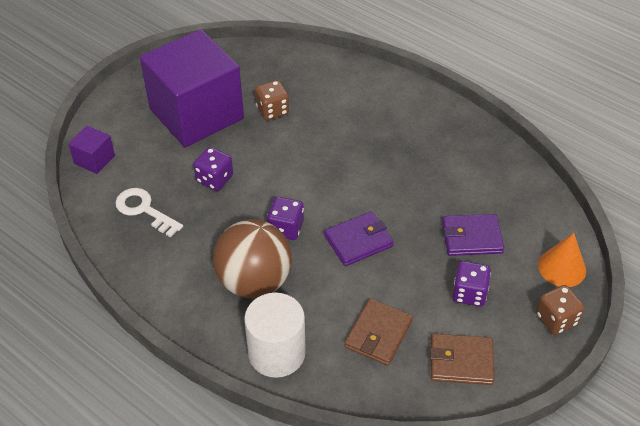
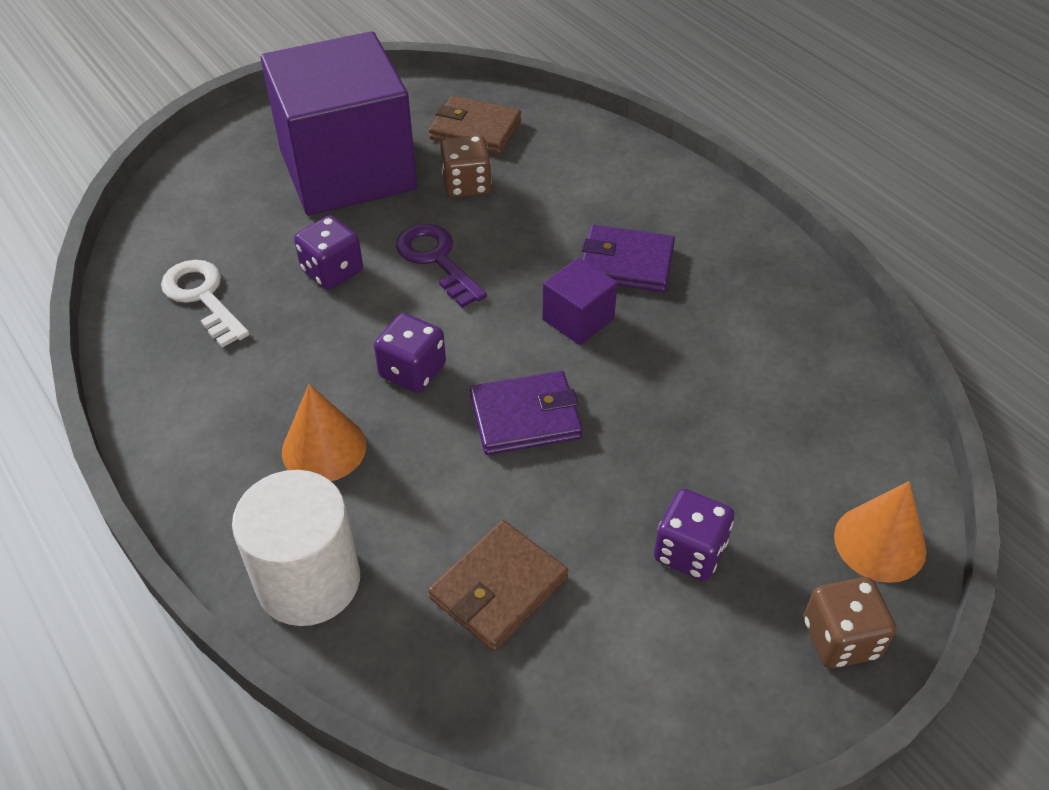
camera: 15 degrees right, 0 degrees up
(94, 159) = (165, 209): purple cube -> purple cube (578, 319)
(254, 281) = (324, 448): brown ball -> orange cone
(273, 160) = (437, 260): none -> purple key
(461, 361) = (632, 677): brown wallet -> brown wallet (475, 130)
(471, 237) = (727, 452): purple wallet -> purple wallet (626, 263)

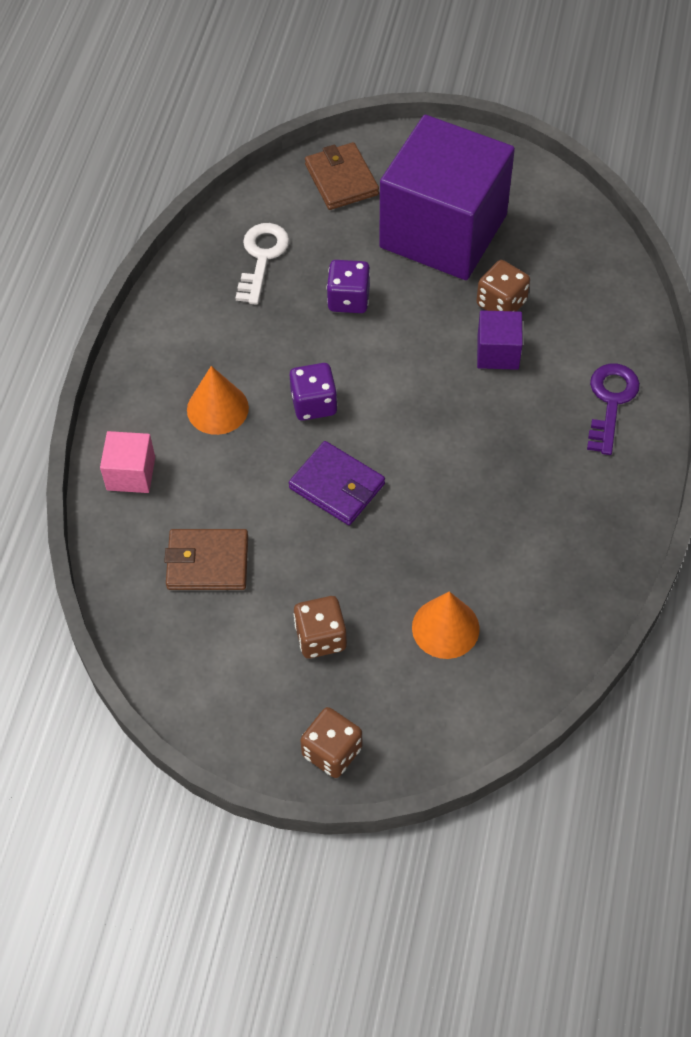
camera: 50 degrees right, 10 degrees up
(308, 581) = (131, 473): white cylinder -> pink cube
(437, 260) = (415, 343): purple key -> purple key (610, 402)
(475, 130) = (562, 264): brown wallet -> brown wallet (341, 179)
(578, 319) = (445, 454): purple cube -> purple cube (498, 352)
(626, 263) = (524, 444): purple wallet -> none
(689, 551) = (320, 637): purple dice -> brown dice
(880, 543) = (424, 733): orange cone -> orange cone (445, 628)

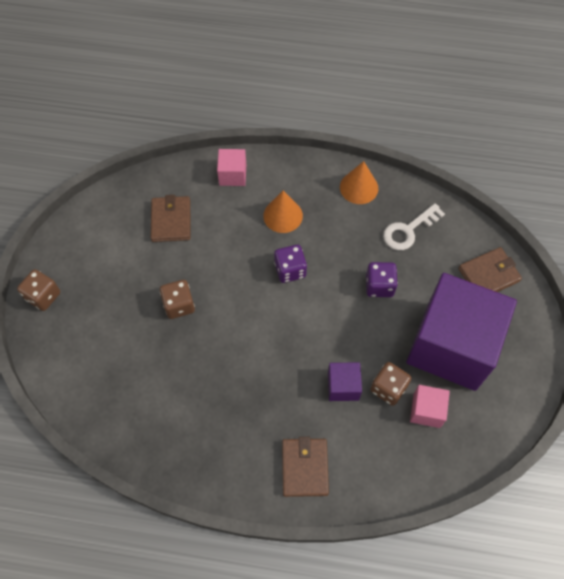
camera: 85 degrees right, 5 degrees up
(262, 258) = (408, 230): white key -> white key turned 135 degrees clockwise
(320, 637) = (118, 285): brown dice -> brown dice (179, 305)
(337, 486) = (226, 288): purple wallet -> none
(445, 628) = (122, 357): orange cone -> orange cone (359, 187)
(532, 266) = (426, 410): none -> pink cube
(610, 402) = (304, 468): purple key -> brown wallet

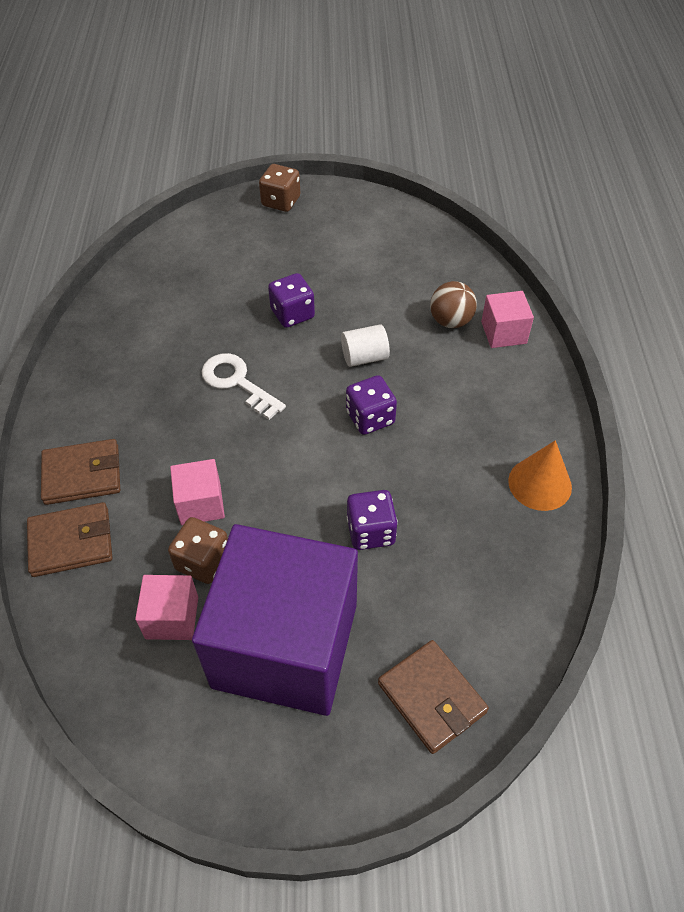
camera: 80 degrees right, 10 degrees down
(171, 221) = (410, 285): brown wallet -> brown wallet (71, 542)
(179, 305) = (292, 314): brown dice -> purple dice
(214, 203) = (450, 321): none -> brown ball
(234, 264) = (364, 357): none -> white cylinder
(283, 215) = (456, 397): orange cone -> none
(343, 386) = (200, 504): purple cube -> pink cube
(408, 230) = (483, 562): white key -> white key (237, 382)

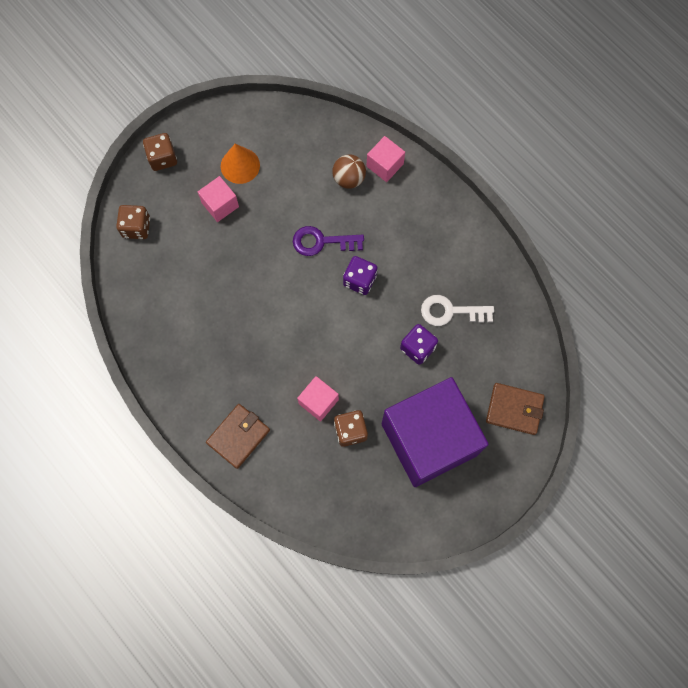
camera: 40 degrees left, 20 degrees up
(71, 542) = (273, 476): brown wallet -> none
(172, 617) = (363, 470): pink cube -> pink cube (220, 205)
(197, 237) = (136, 227): none -> brown dice
(237, 382) = (266, 314): white key -> white key (450, 311)
(292, 314) = (253, 242): purple dice -> none
(364, 357) = (322, 242): white cylinder -> purple key
(540, 484) = (477, 254): orange cone -> orange cone (240, 165)

